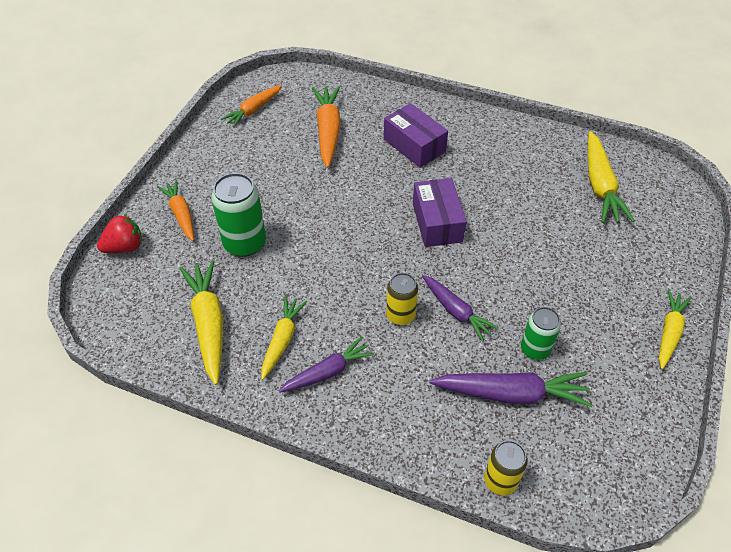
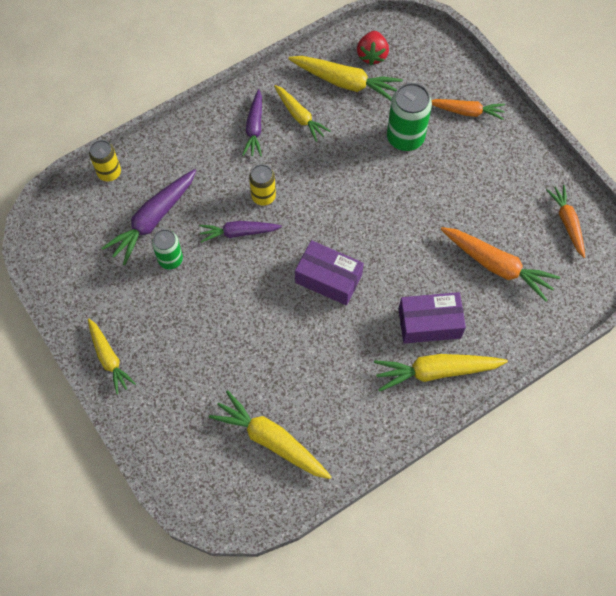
camera: 125 degrees right, 15 degrees up
(125, 247) = (456, 64): red strawberry -> red strawberry (372, 55)
(448, 125) = (436, 371): none -> yellow carrot

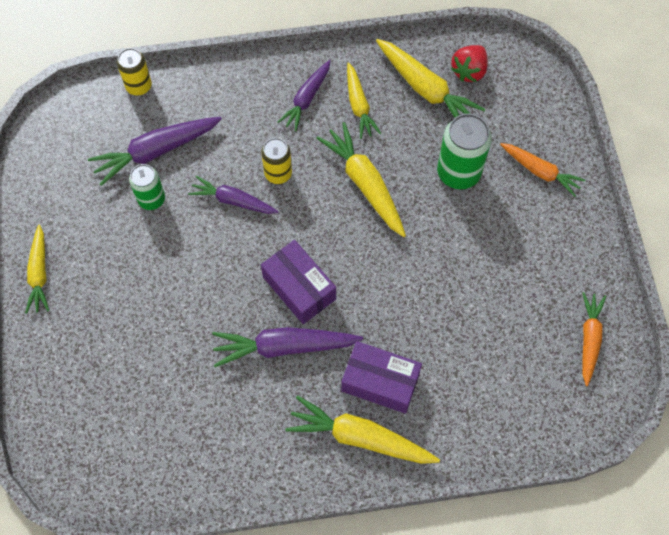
camera: 25 degrees right, 0 degrees up
(271, 440) = (152, 430): yellow carrot -> yellow carrot (365, 184)
(341, 329) = (284, 347): none -> purple carrot
(497, 266) = (486, 352): orange carrot -> none

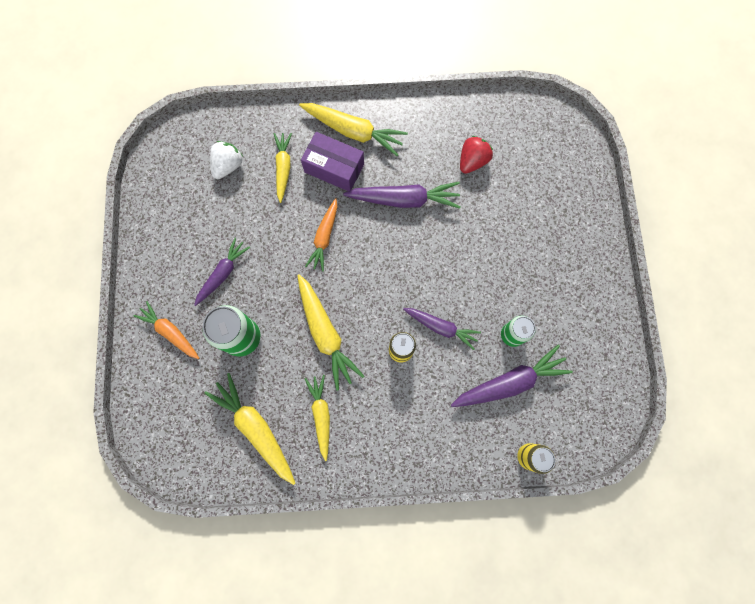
camera: 175 degrees left, 10 degrees up
(39, 273) = (601, 275): yellow carrot -> yellow carrot (283, 168)
(299, 288) = (389, 245): purple box -> none
(306, 99) = (369, 427): purple carrot -> purple carrot (223, 273)
(469, 71) = (211, 445): red strawberry -> red strawberry (472, 161)
(520, 373) = (228, 166): none -> white strawberry
(589, 339) = (170, 186): orange carrot -> orange carrot (324, 237)

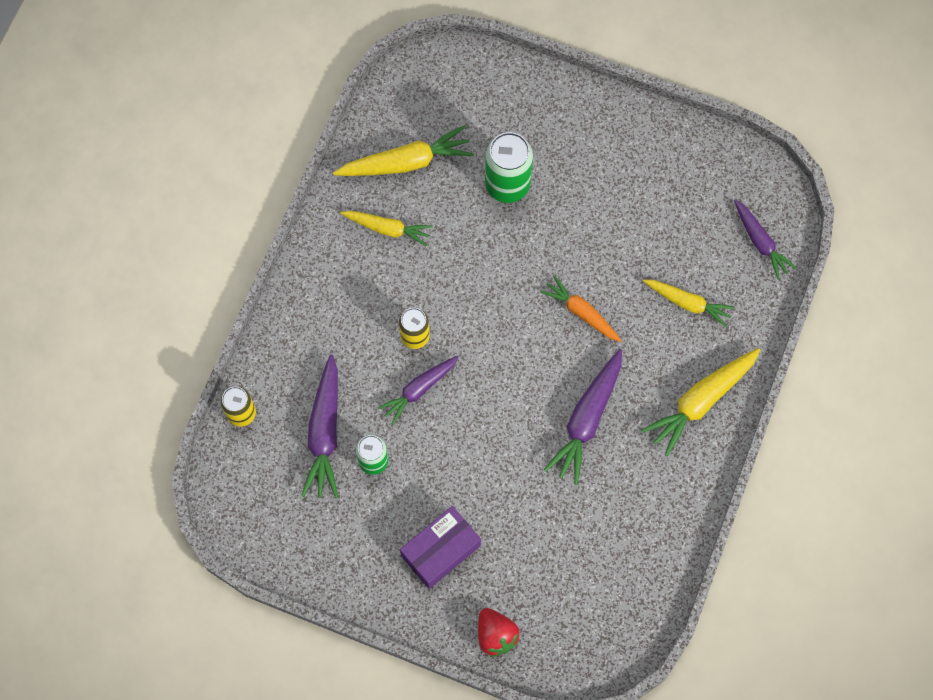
camera: 115 degrees right, 5 degrees down
(170, 332) = (547, 118): orange carrot -> none
(223, 273) = (588, 192): purple carrot -> purple carrot (760, 242)
(228, 166) = (717, 245): white strawberry -> none
(325, 333) = (471, 268): yellow carrot -> none
(334, 168) = (663, 359): purple box -> purple box (441, 551)
(472, 161) = (600, 521): red strawberry -> red strawberry (496, 635)

